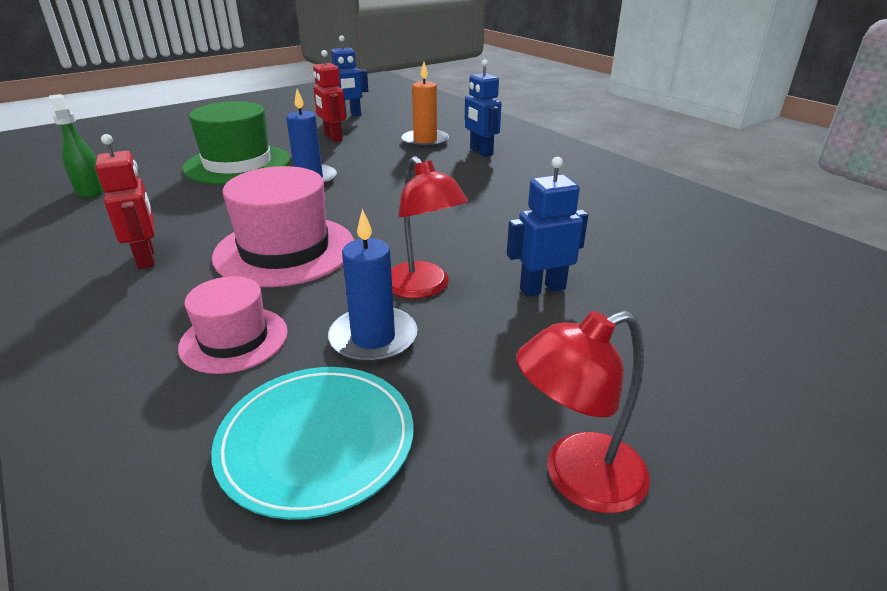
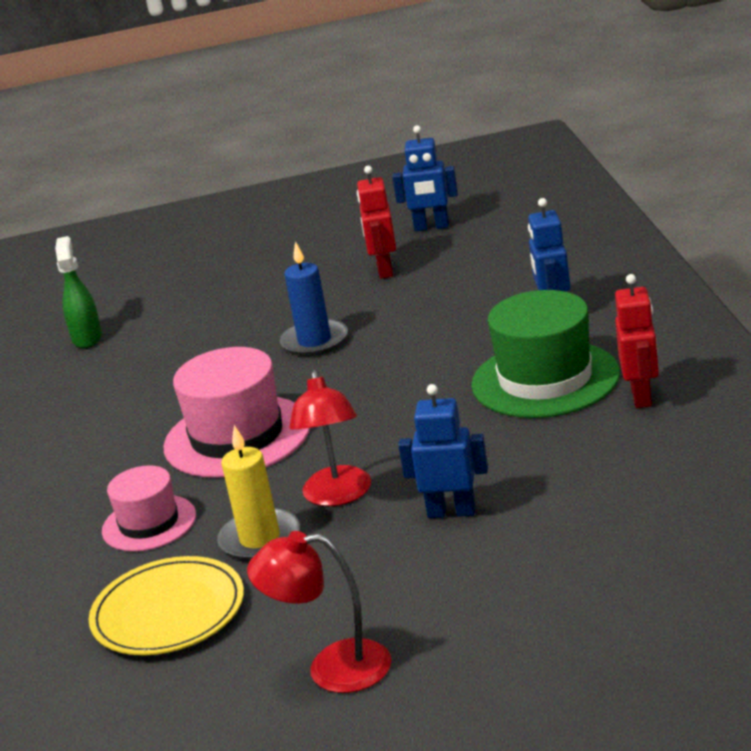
camera: 30 degrees right, 5 degrees down
(146, 258) = (111, 431): red robot -> red robot (641, 396)
(237, 164) = (249, 310): green hat -> green hat (545, 379)
(316, 441) = (168, 612): turquoise plate -> yellow plate
(373, 338) = (260, 539): blue candle -> yellow candle
(425, 141) = (497, 285): orange candle -> none

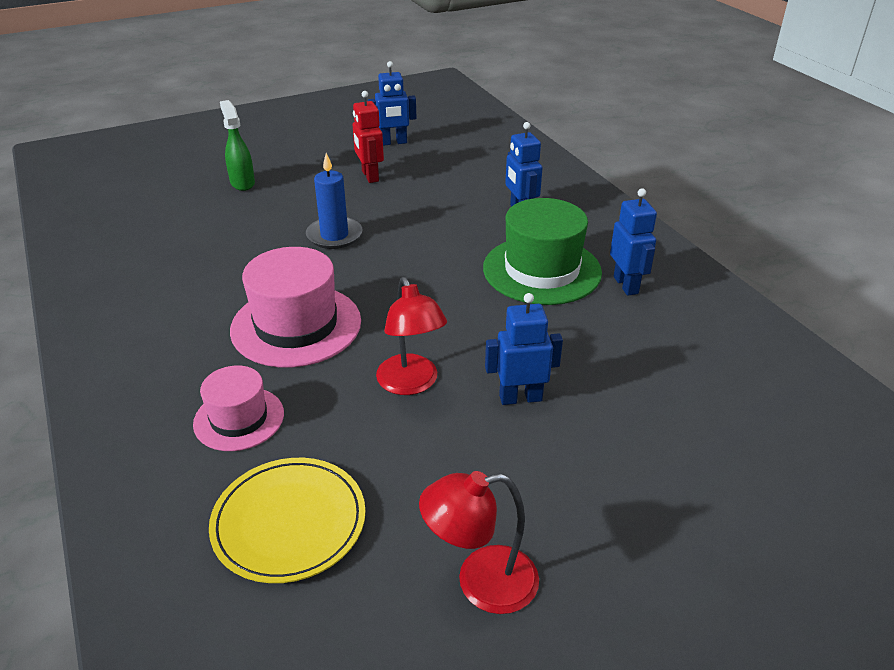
camera: 20 degrees left, 10 degrees up
(87, 338) = (128, 231): green spray bottle -> green spray bottle (242, 183)
(260, 539) = (354, 432): yellow candle -> none
(641, 396) = (626, 285): red robot -> blue robot

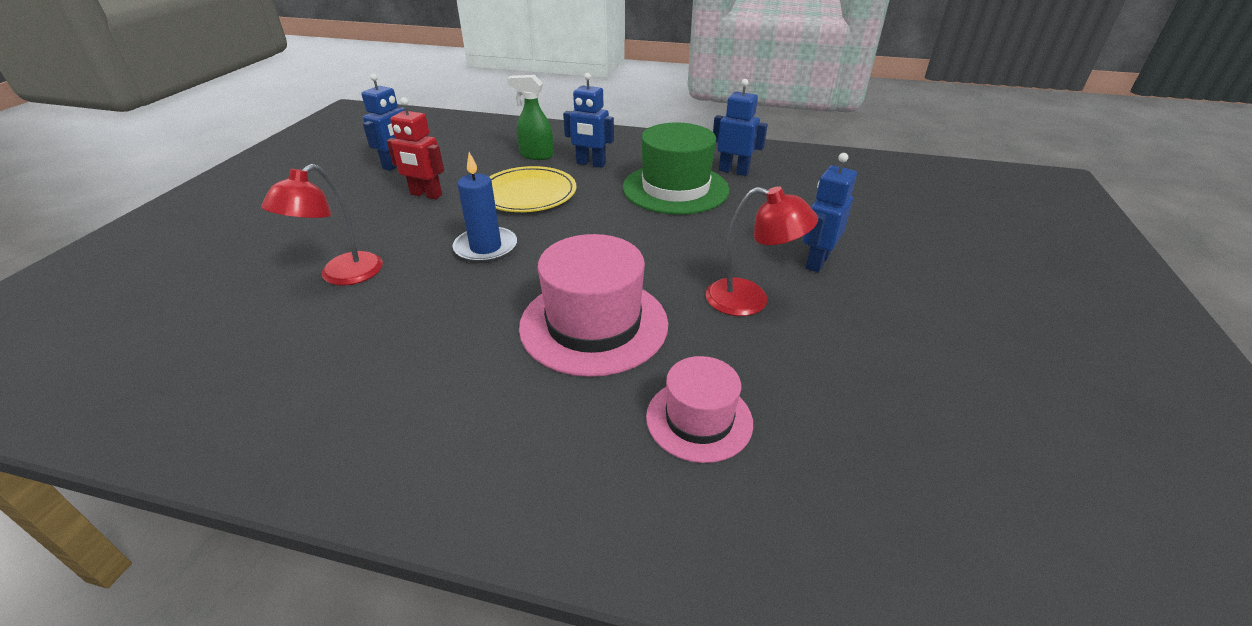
camera: 50 degrees left, 0 degrees up
(242, 183) = (300, 258): green spray bottle -> green spray bottle (536, 155)
(289, 522) = (881, 447): yellow plate -> yellow plate (528, 193)
(481, 582) = (1015, 370): red lamp -> red lamp (342, 276)

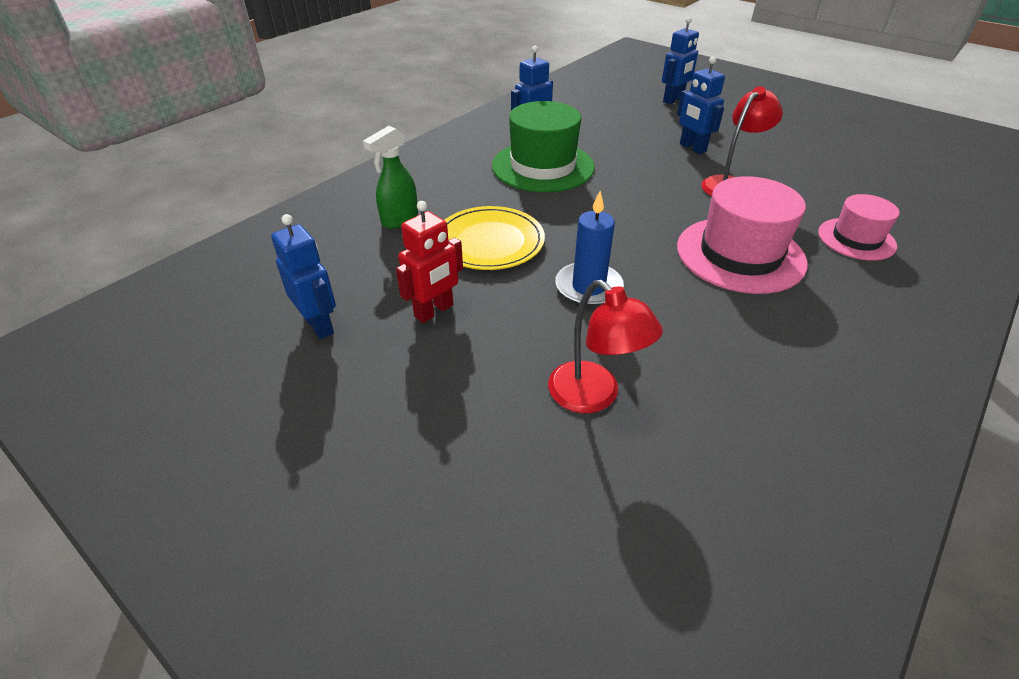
camera: 65 degrees left, 5 degrees up
(590, 164) = (453, 193): blue robot -> blue robot (673, 100)

